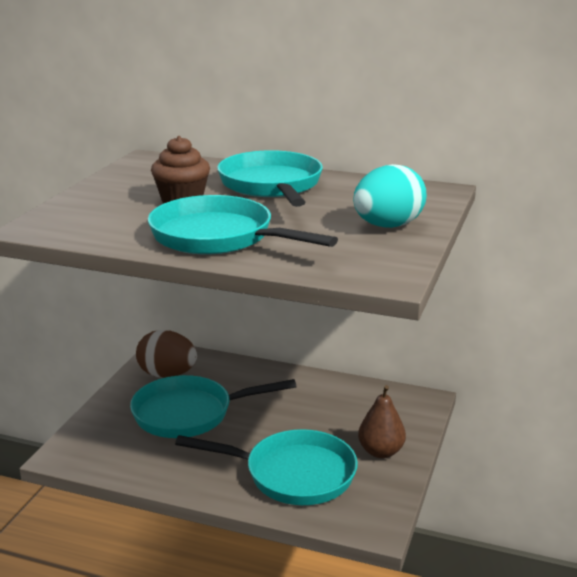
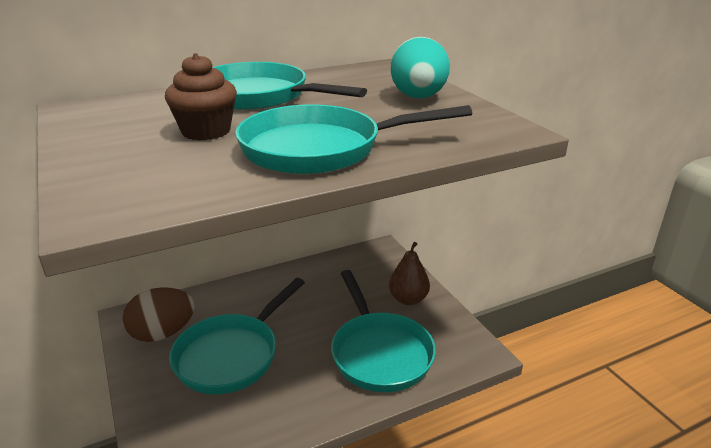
camera: 45 degrees left, 5 degrees up
(292, 474) = (379, 352): turquoise pan -> turquoise pan turned 105 degrees clockwise

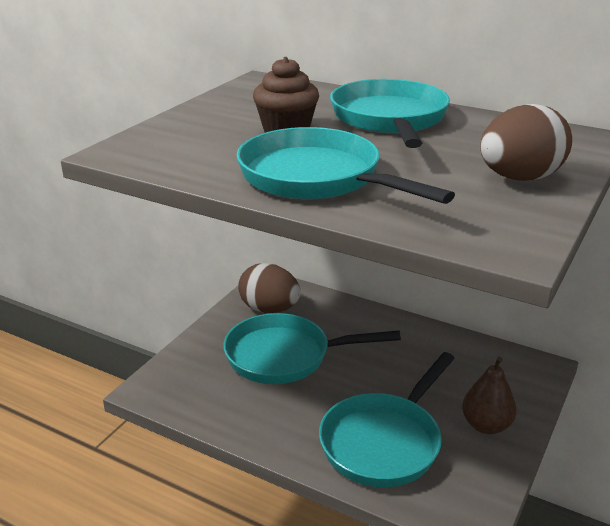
camera: 55 degrees right, 0 degrees up
(418, 97) = (519, 178): turquoise egg -> brown egg

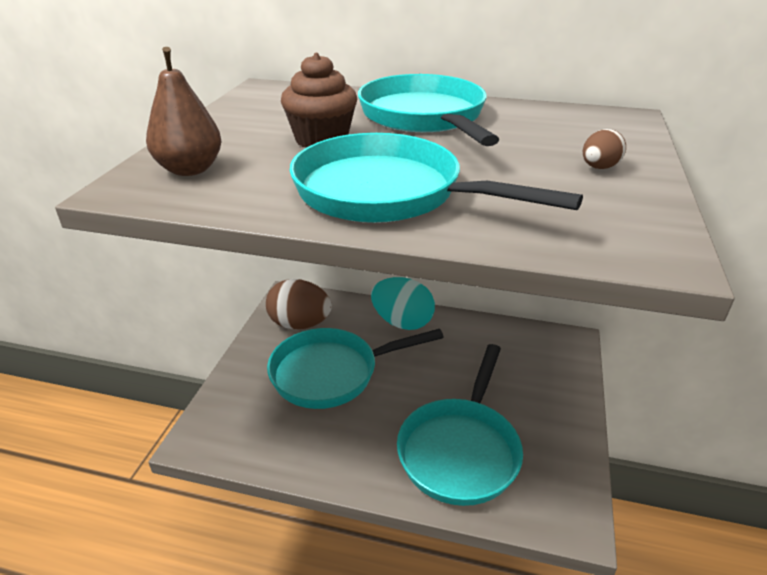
camera: 15 degrees left, 5 degrees up
(370, 323) = (402, 322): none -> turquoise egg
(486, 425) = (547, 411): brown pear -> brown pear (190, 169)
(519, 178) = (599, 168): brown egg -> brown egg, size x0.48

